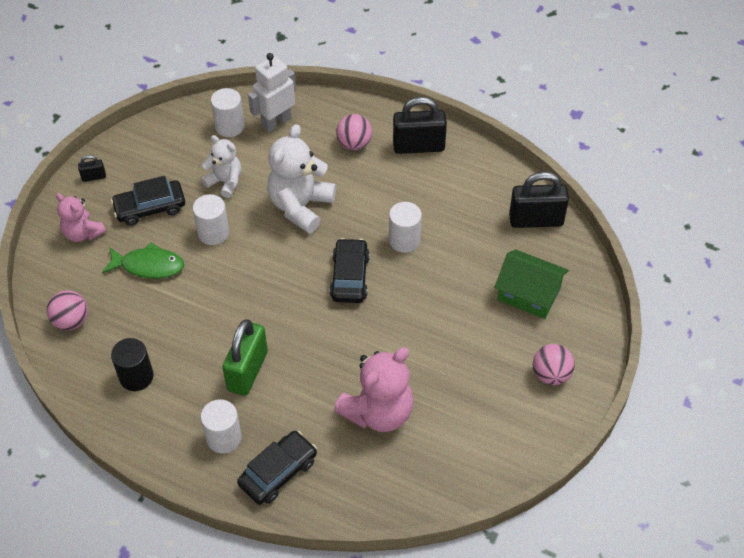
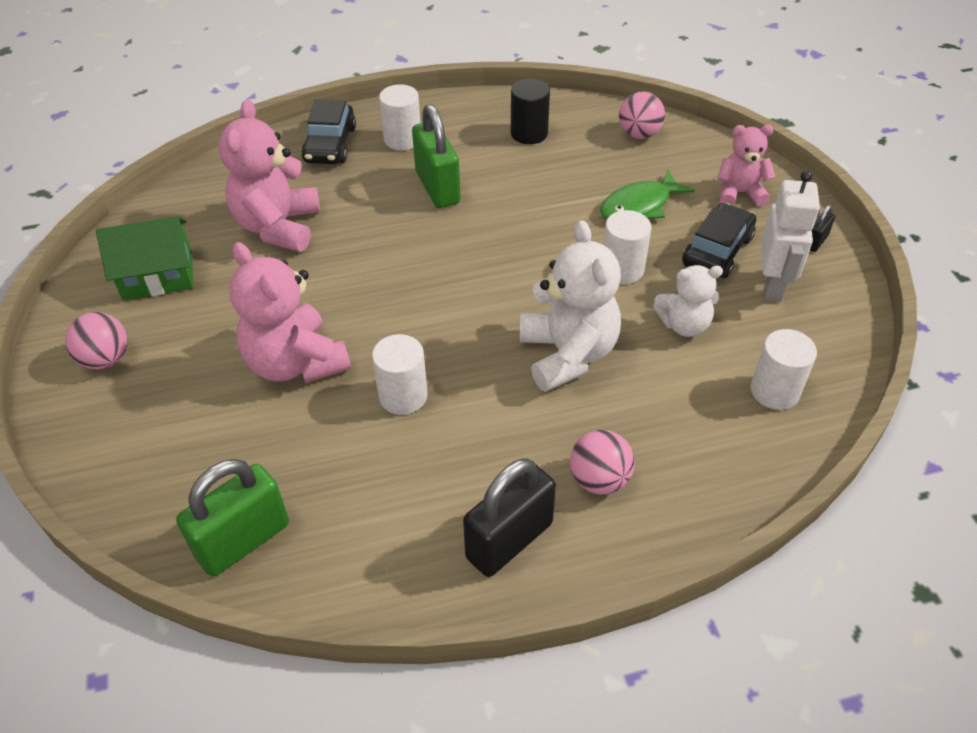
camera: 140 degrees right, 5 degrees down
(276, 122) = (731, 437): white robot -> white robot (772, 286)
(350, 277) = (426, 318): black car -> none
(444, 297) = (295, 363): none -> pink teddy bear
(528, 294) = (189, 431): green house -> green house (157, 275)
(536, 220) = (243, 540): black padlock -> green padlock

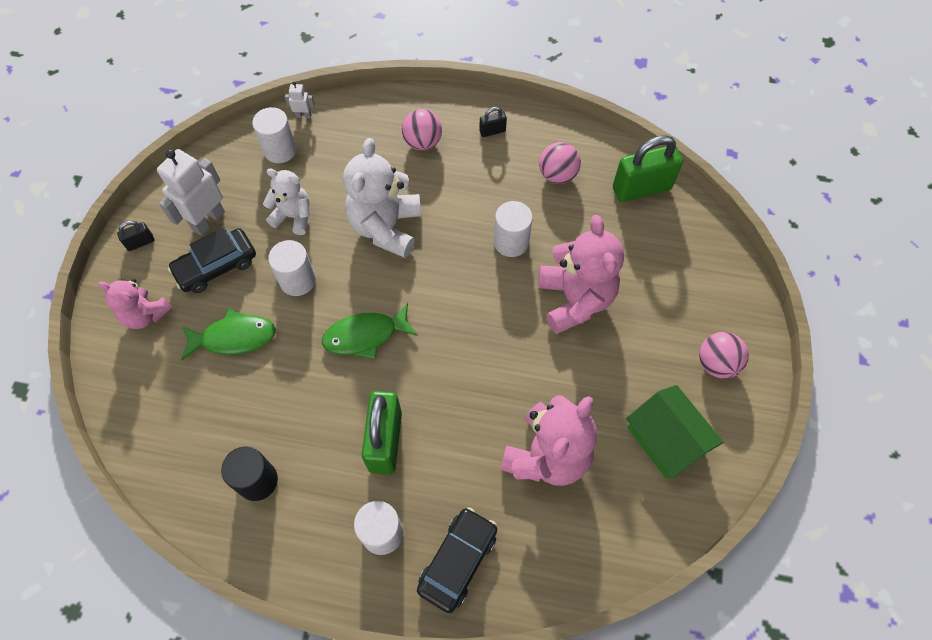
camera: 155 degrees left, 15 degrees up
(157, 275) = (666, 439): green house -> green house turned 45 degrees clockwise
(509, 540) = (492, 131): black padlock -> black padlock, size x0.46
(513, 250) = (365, 336): none -> green fish
(639, 134) = (160, 428): pink ball -> pink ball (557, 175)
(792, 449) = (303, 115): none -> white robot

